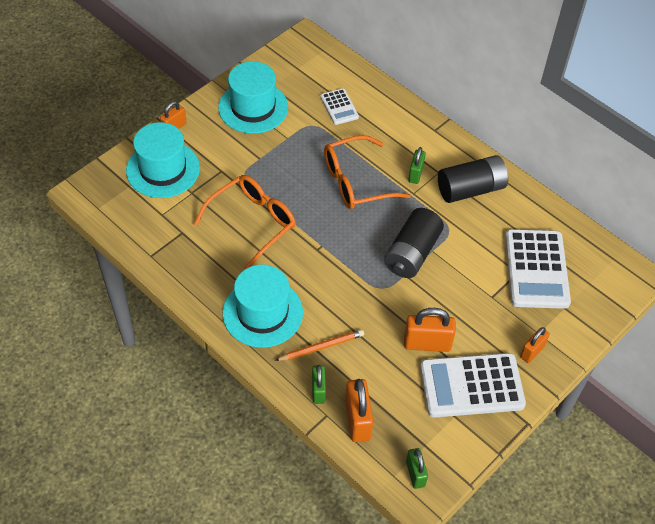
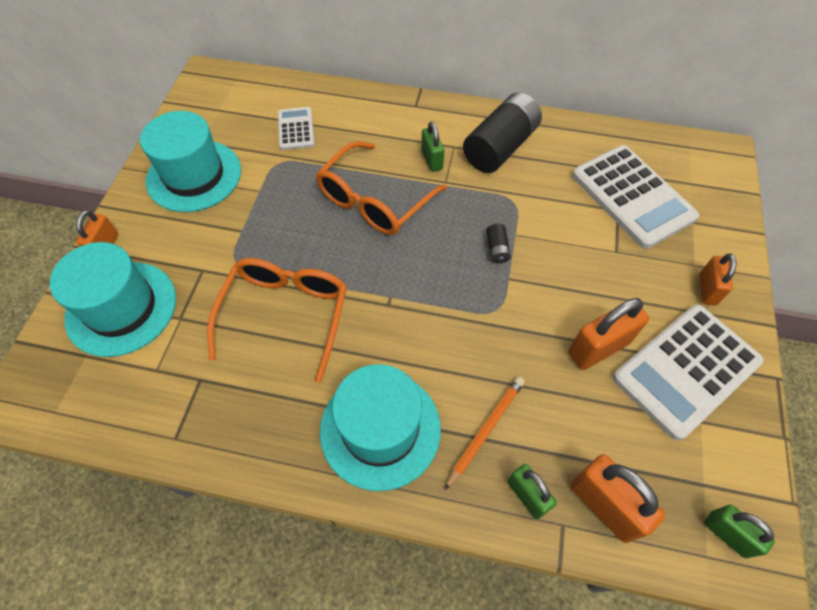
camera: 30 degrees left, 5 degrees up
(339, 107) = (296, 129): white calculator -> white calculator turned 135 degrees counterclockwise
(412, 253) = (497, 249): black battery -> black battery, size x0.41

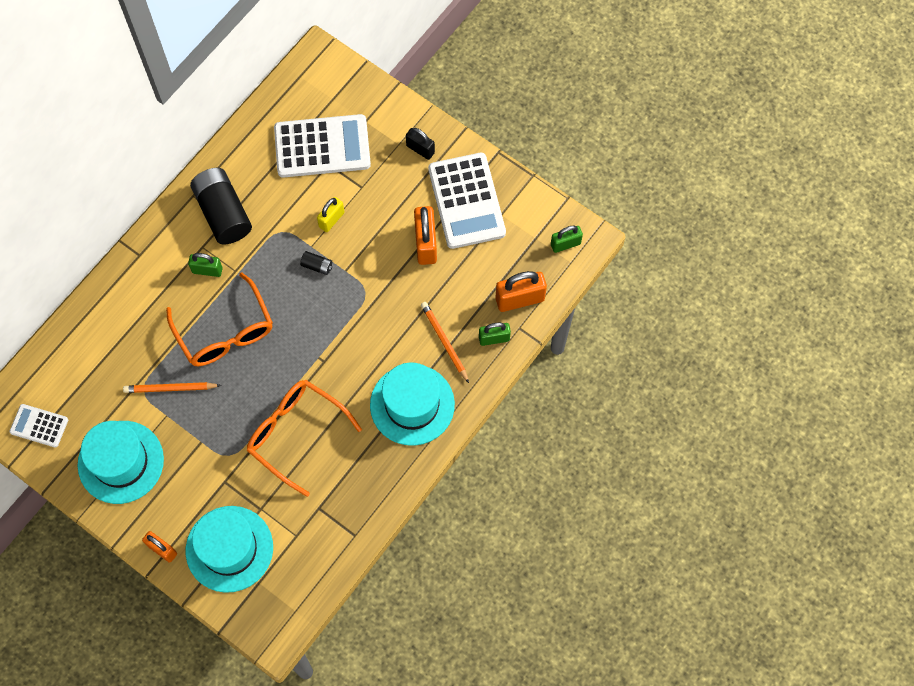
camera: 65 degrees left, 10 degrees up
(289, 182) = (170, 388): none -> orange pencil
(296, 129) = (112, 363): white calculator -> white calculator (39, 426)
(558, 240) = (331, 220): none -> yellow padlock
(707, 289) = (420, 149): orange padlock -> black padlock

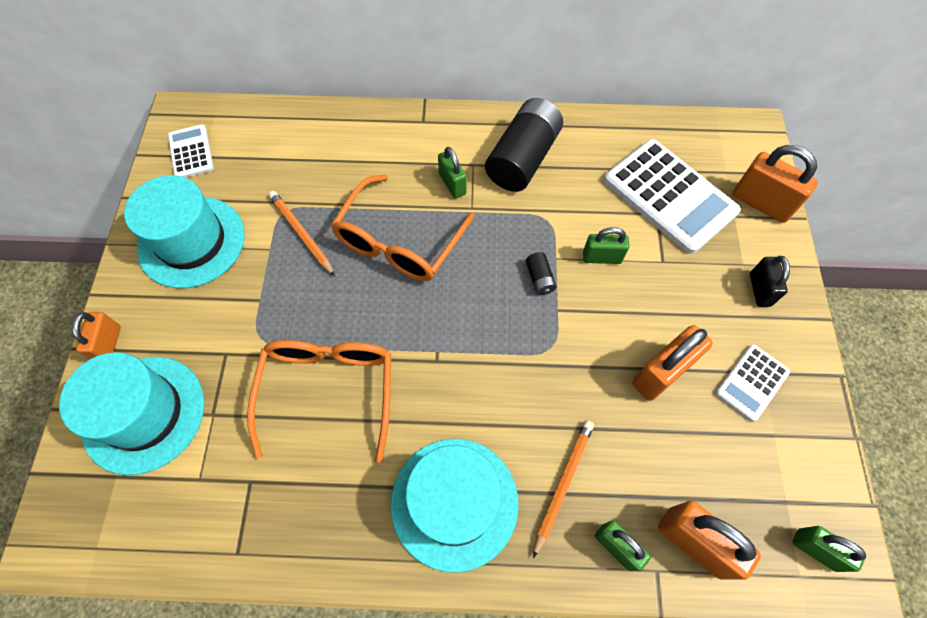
camera: 55 degrees right, 5 degrees down
(331, 220) = (601, 257): yellow padlock -> green padlock
(369, 98) = (761, 203): none -> orange padlock
(467, 201) = (752, 382): white calculator -> white calculator, size x0.52

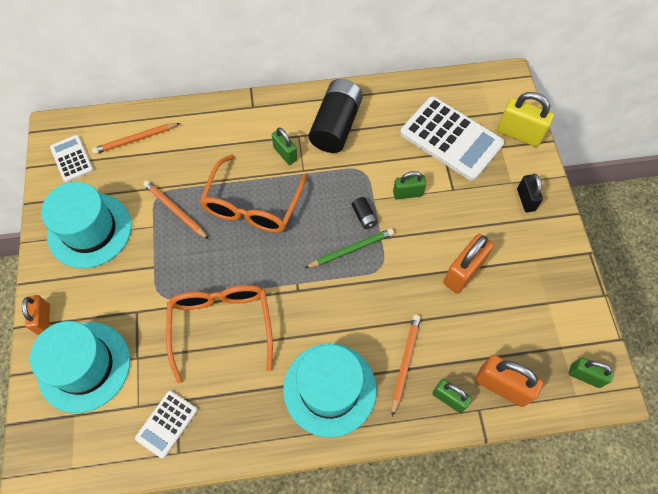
camera: 10 degrees left, 0 degrees up
(272, 140) = (135, 139): none -> orange pencil
(515, 318) = (351, 249): none -> green pencil
(752, 382) = (528, 268): white calculator -> white calculator (167, 424)
(761, 203) = (519, 134): orange padlock -> yellow padlock

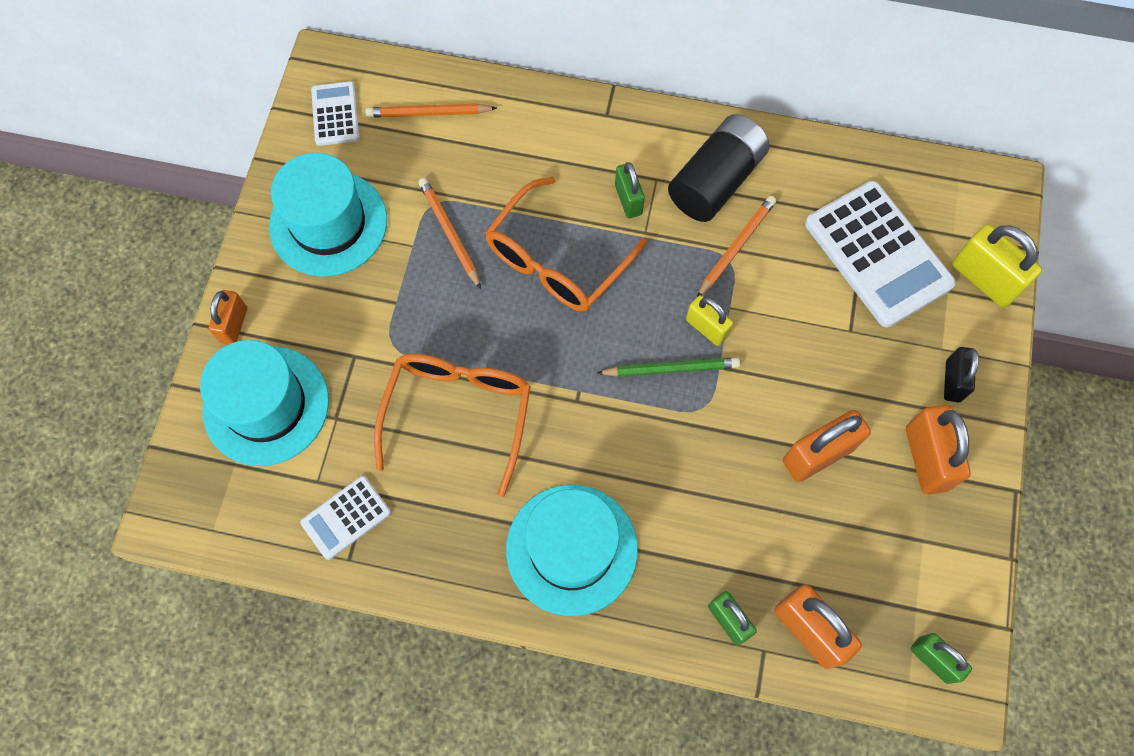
camera: 20 degrees right, 5 degrees up
(364, 217) = (706, 328): black battery -> yellow padlock
(405, 362) = (687, 550): orange pencil -> orange pencil (736, 246)
(407, 193) = (782, 315): green padlock -> none
(529, 251) = (926, 458): none -> orange padlock

